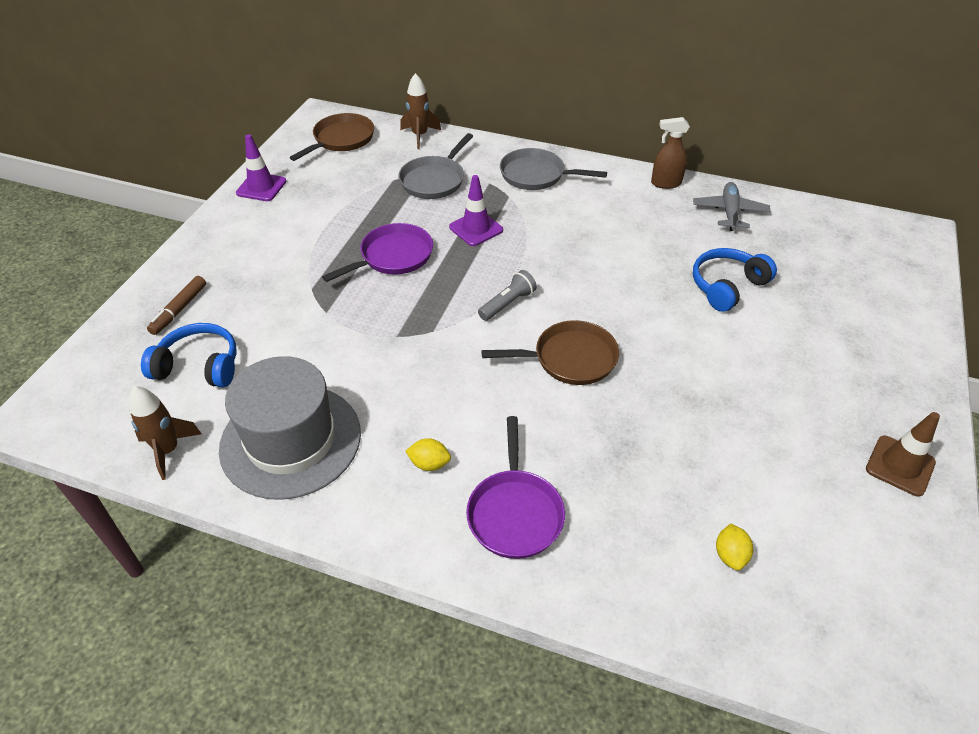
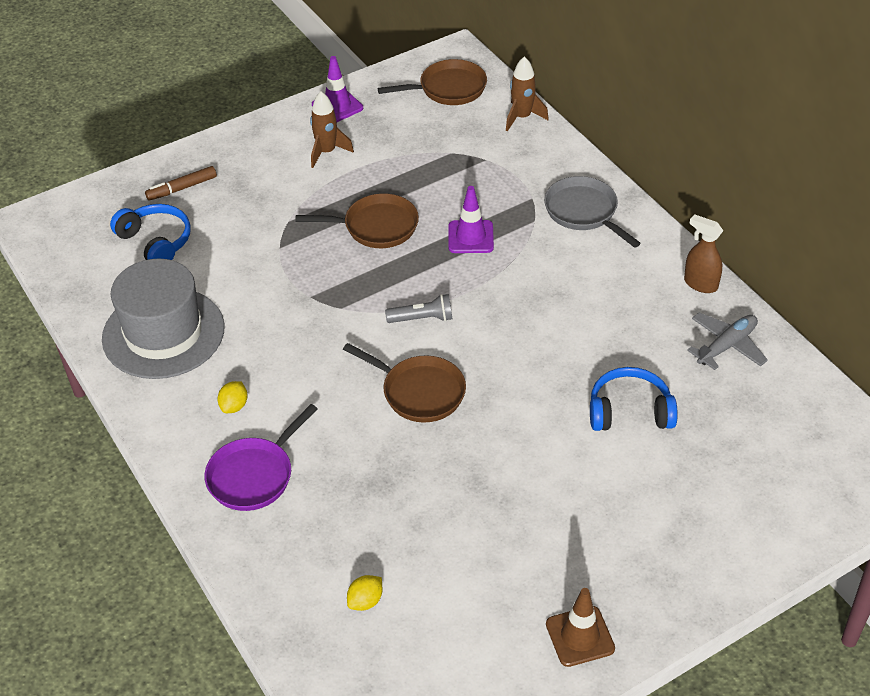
camera: 40 degrees right, 0 degrees up
(168, 450) = (85, 293): brown rocket -> brown rocket (327, 152)
(392, 257) = (376, 227): purple pan -> brown pan
(429, 464) = (234, 406): yellow lemon -> yellow lemon turned 60 degrees clockwise
(434, 180) = (486, 171): grey pan -> none

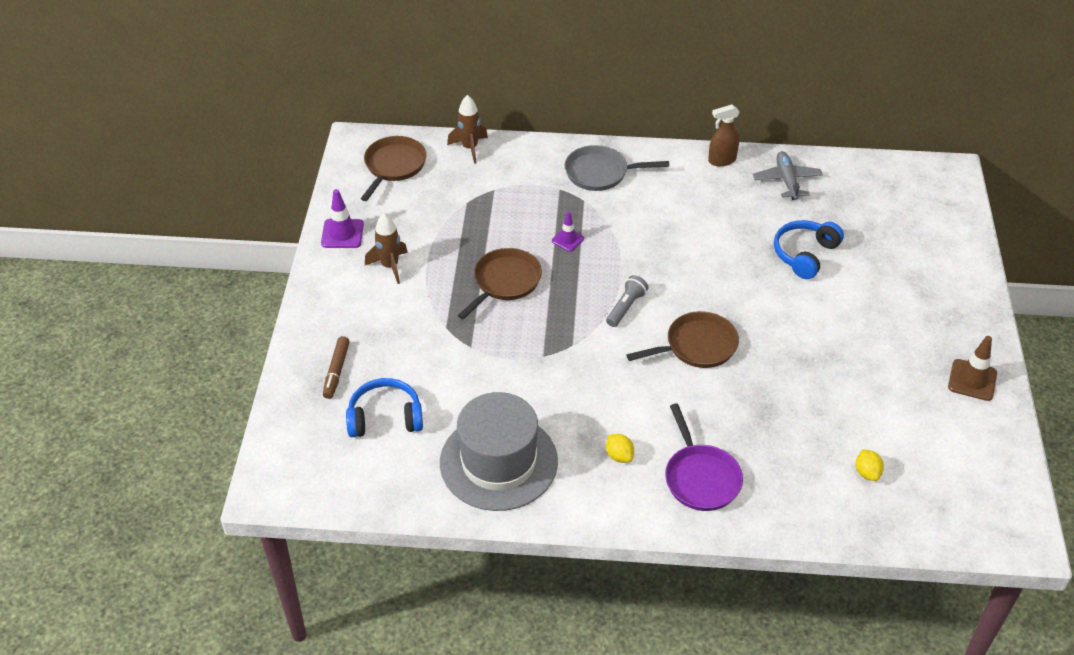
camera: 55 degrees left, 0 degrees up
(470, 237) = (567, 240): purple traffic cone -> purple traffic cone, size x0.64

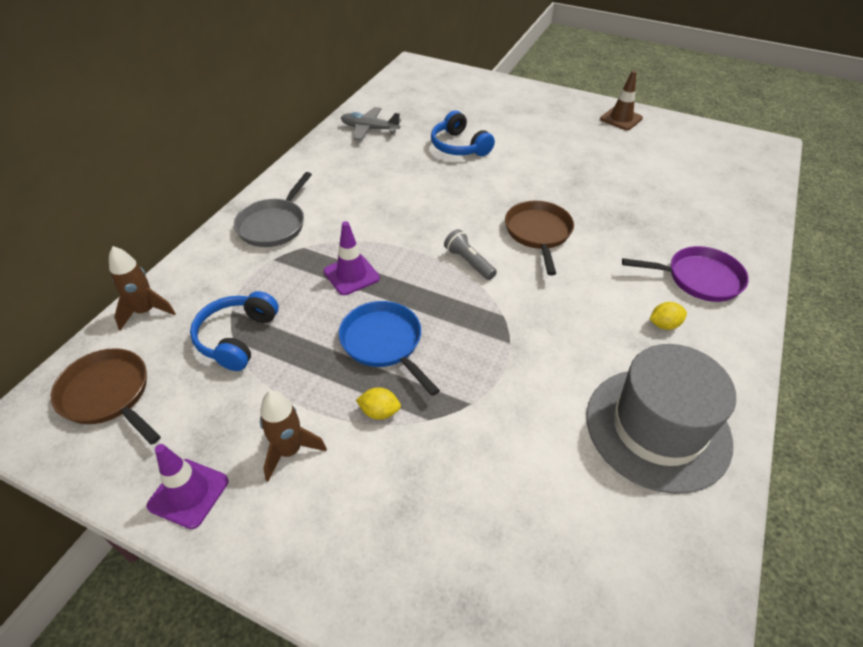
camera: 70 degrees left, 0 degrees up
(336, 371) = (454, 576): brown marker -> none
(385, 418) = (560, 533): blue headphones -> blue headphones (237, 338)
(504, 282) = (384, 343): brown pan -> blue pan
(567, 240) = (351, 275): purple traffic cone -> purple traffic cone, size x1.56
(721, 160) = (318, 152): brown spray bottle -> none
(867, 472) = (703, 189): yellow lemon -> yellow lemon (379, 412)

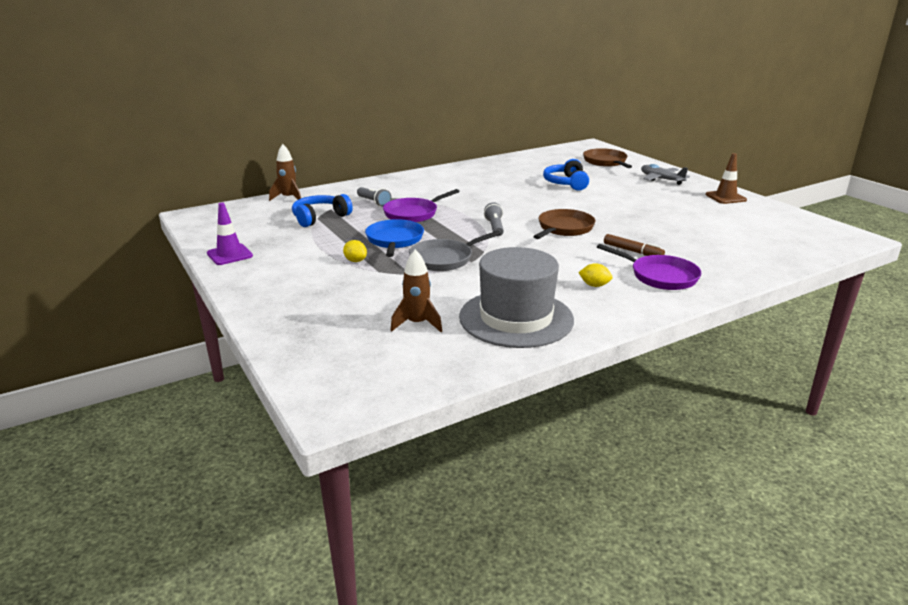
camera: 35 degrees right, 20 degrees down
(108, 395) = (237, 218): brown pan -> brown pan (606, 162)
(274, 225) = (397, 187): grey pan -> grey pan (445, 259)
(277, 271) = (373, 202): none -> grey flashlight
(289, 451) = (292, 258): brown rocket -> brown rocket (417, 324)
(351, 275) = (413, 214): purple traffic cone -> purple pan
(369, 129) = (513, 165): grey plane -> grey plane (661, 179)
(636, 246) = (632, 251): none -> brown marker

